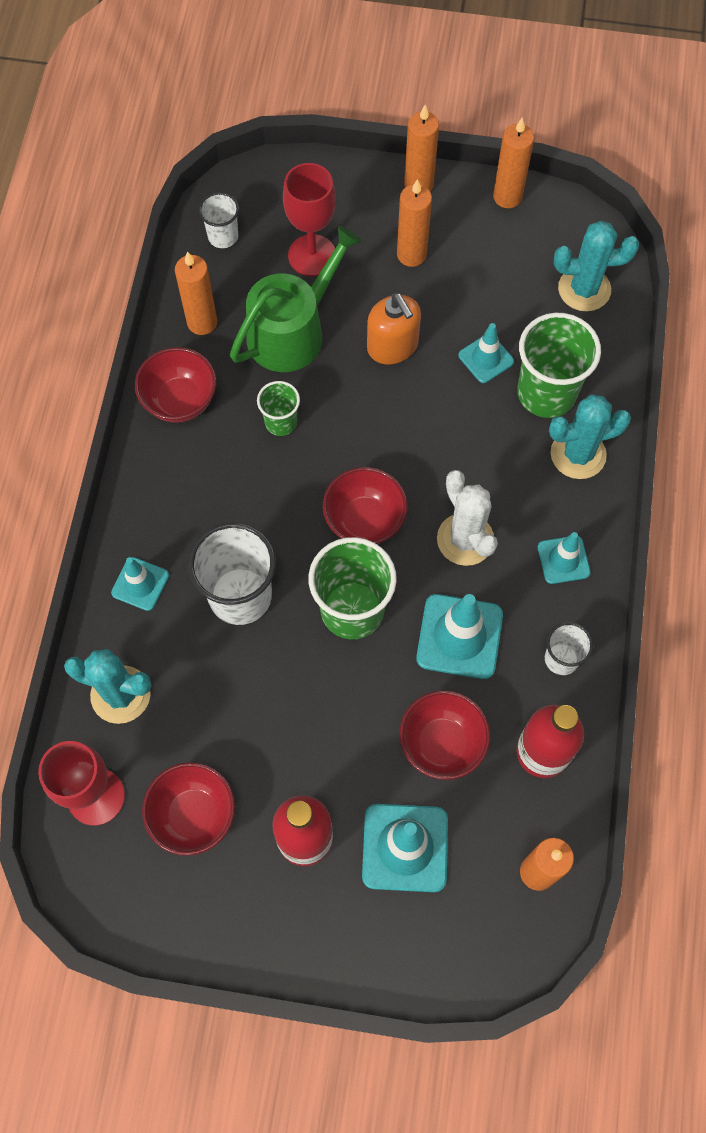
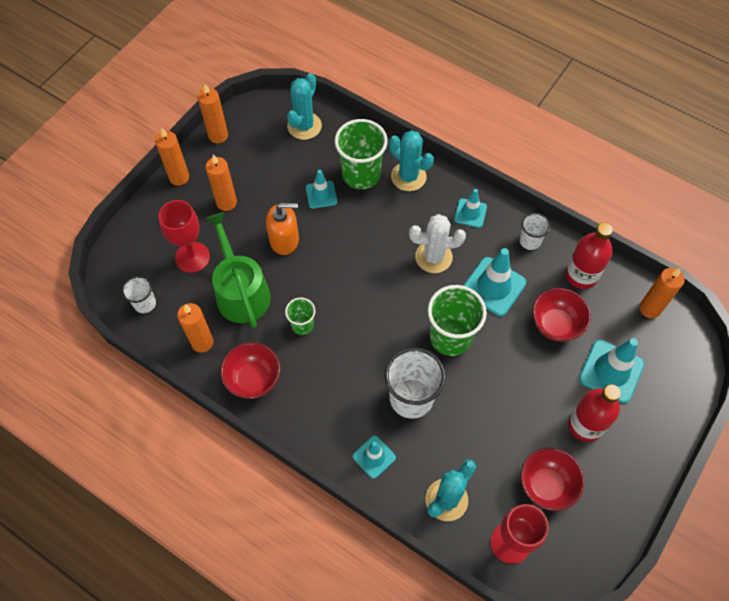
camera: 65 degrees left, 5 degrees down
(364, 521) = (395, 305): red bowl -> none
(578, 454) = (408, 177): turquoise cactus -> turquoise cactus turned 60 degrees counterclockwise

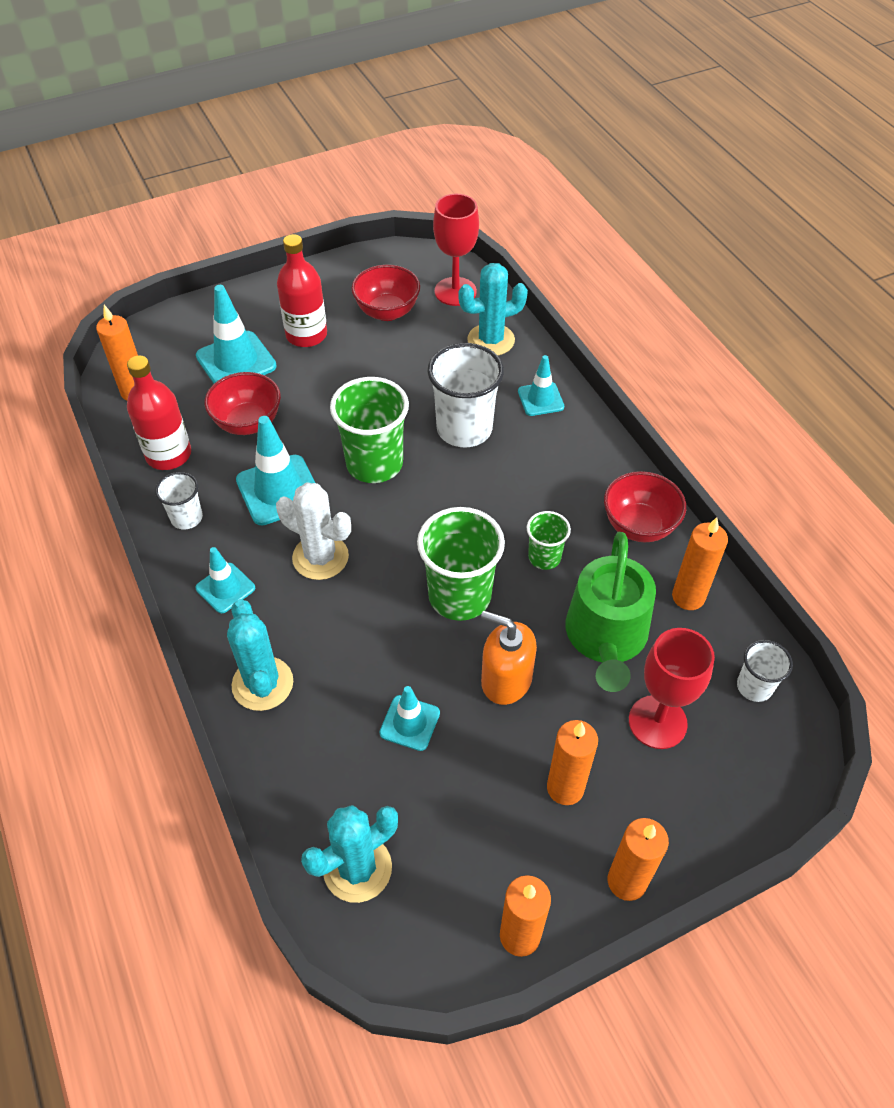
camera: 150 degrees left, 10 degrees down
(361, 174) = (328, 724): green cup -> green cup (459, 596)

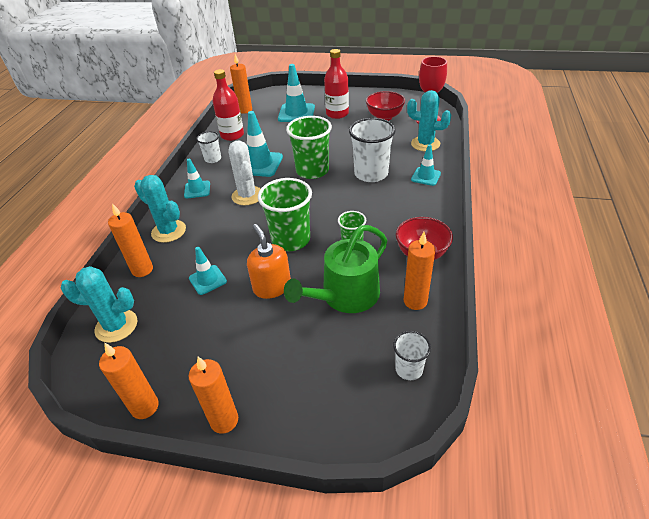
camera: 40 degrees right, 10 degrees down
(248, 423) = (276, 136): red bowl -> none
(262, 684) = (168, 231): turquoise cactus -> turquoise cactus turned 75 degrees counterclockwise
(565, 788) = (245, 353): orange candle -> orange candle (142, 270)
(657, 722) = (329, 352): red goblet -> none

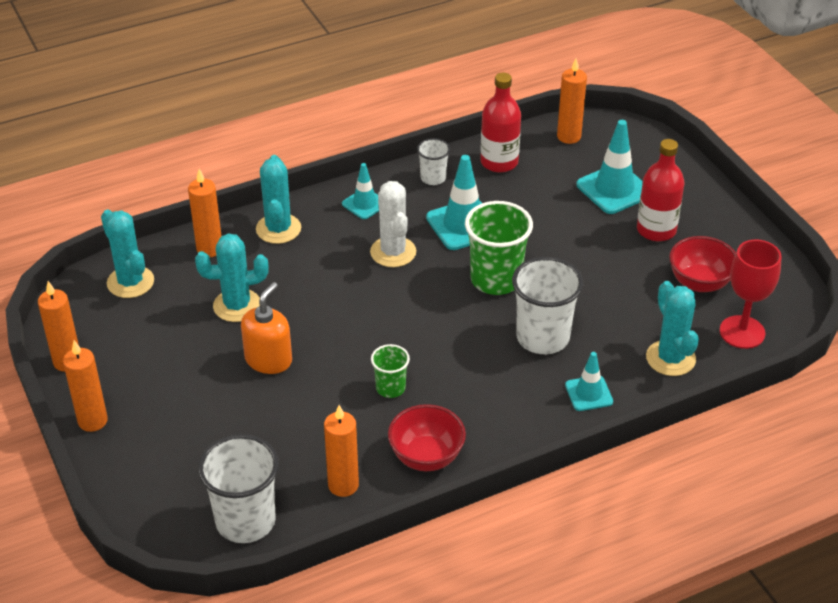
camera: 50 degrees right, 0 degrees up
(207, 280) = (237, 305): turquoise traffic cone -> turquoise cactus
(247, 196) = (393, 252): white cactus -> white cactus turned 45 degrees counterclockwise
(291, 240) = (351, 333): green cup -> none
(345, 296) = (303, 424): green watering can -> none
(409, 369) = (245, 521): white cup -> white cup, size x1.86

